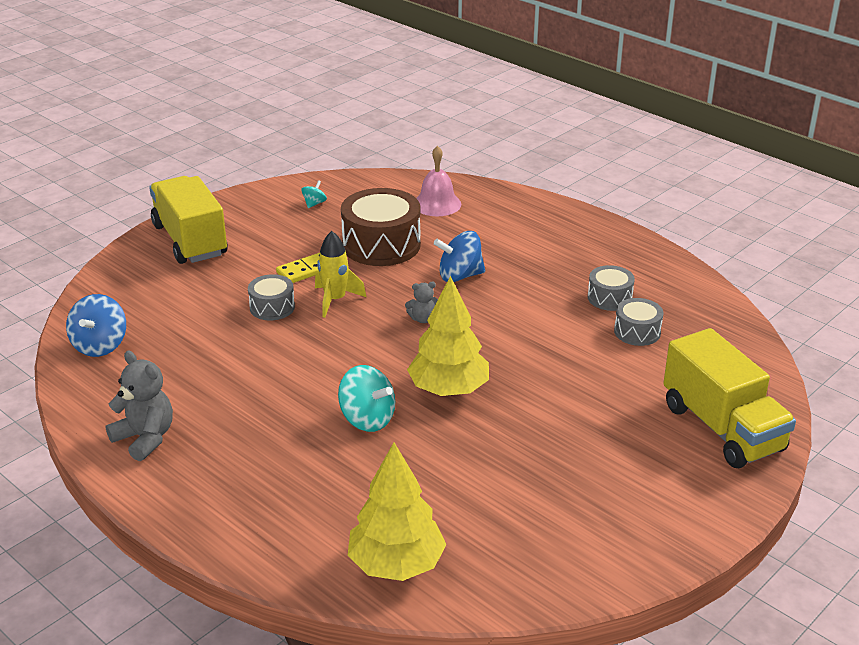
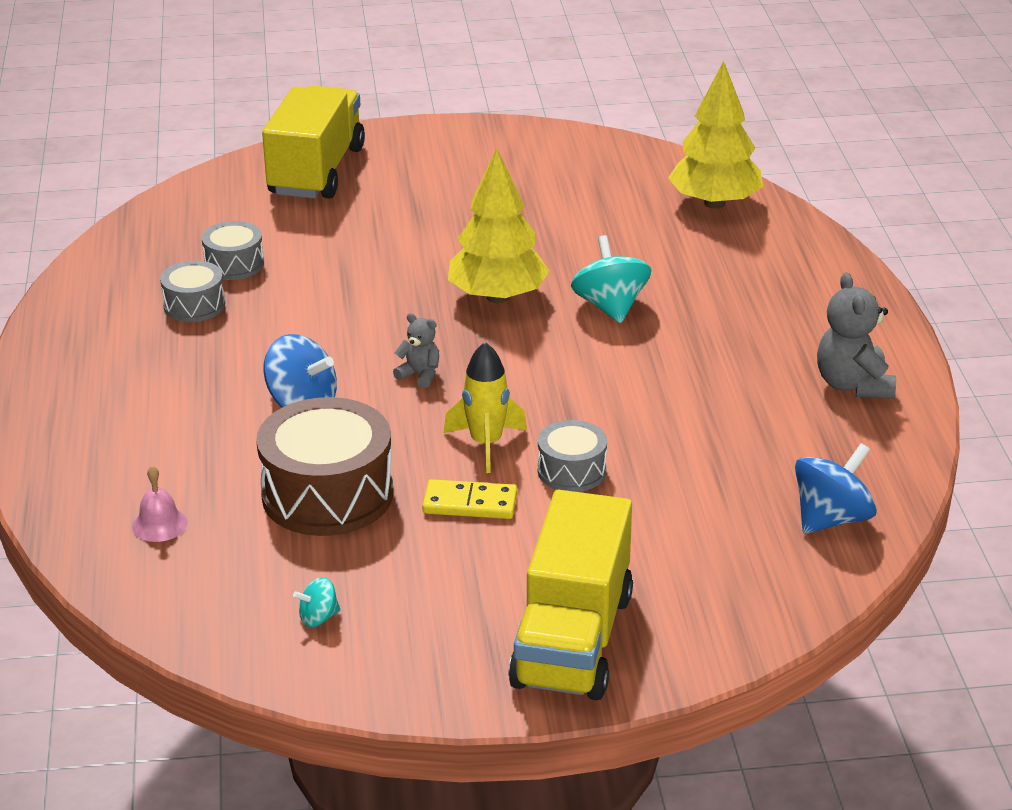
camera: 140 degrees left, 0 degrees up
(437, 204) = (159, 524): pink bell -> pink bell, size x0.63

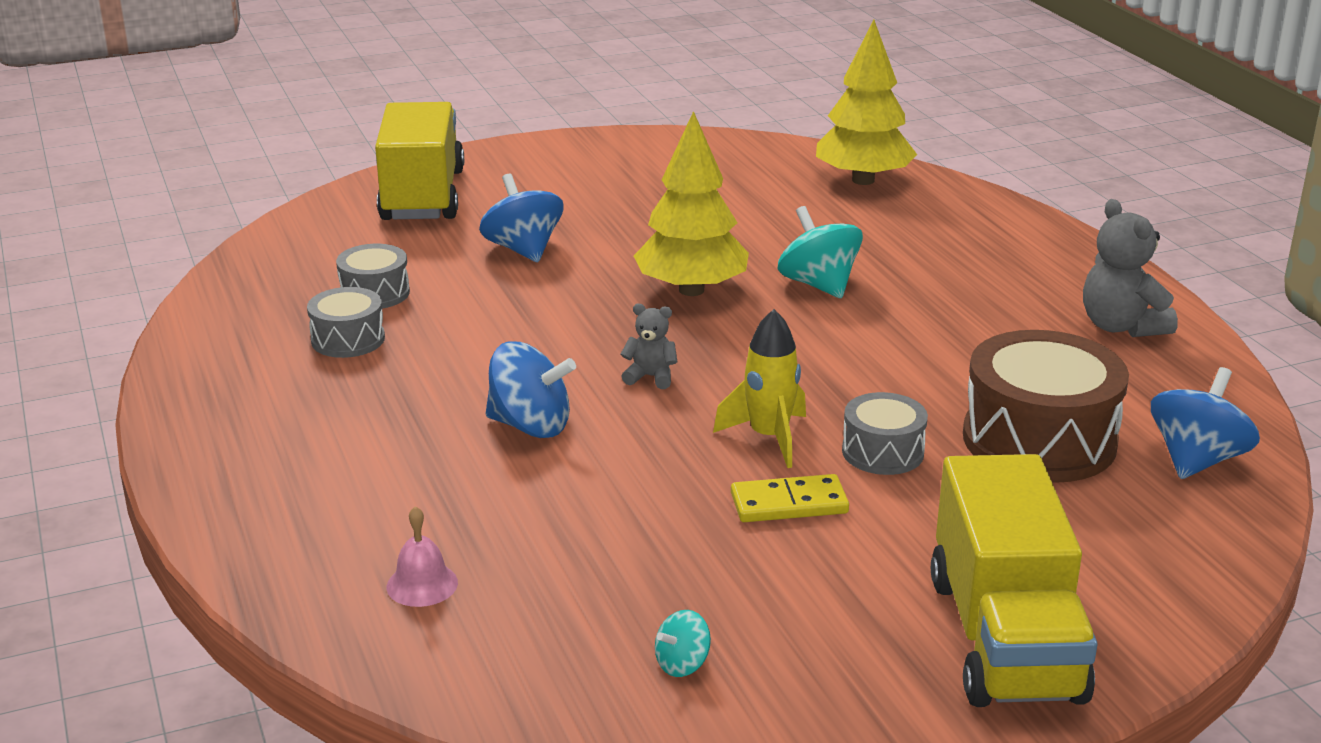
camera: 15 degrees left, 5 degrees down
(327, 494) = (614, 519): brown drum -> brown drum (1039, 440)
(375, 237) = (523, 250): none -> blue spinning top

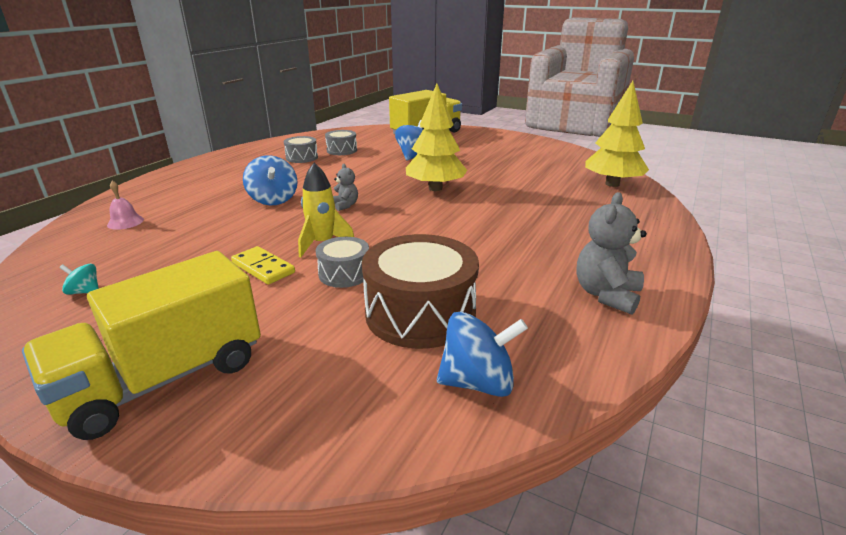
camera: 50 degrees right, 0 degrees up
(818, 285) = (489, 208): turquoise spinning top -> none

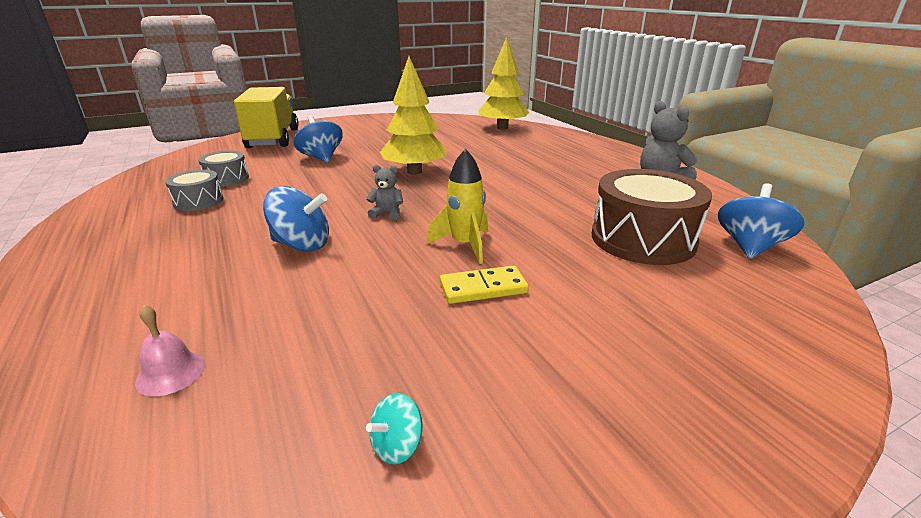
camera: 55 degrees left, 0 degrees up
(164, 379) = (686, 395): yellow truck -> none
(344, 273) = (543, 251): grey drum -> none

